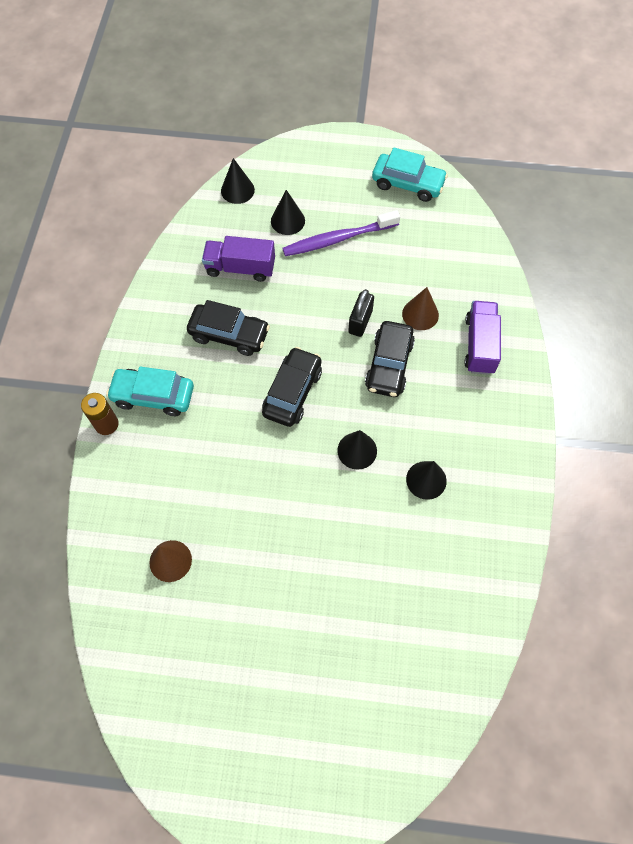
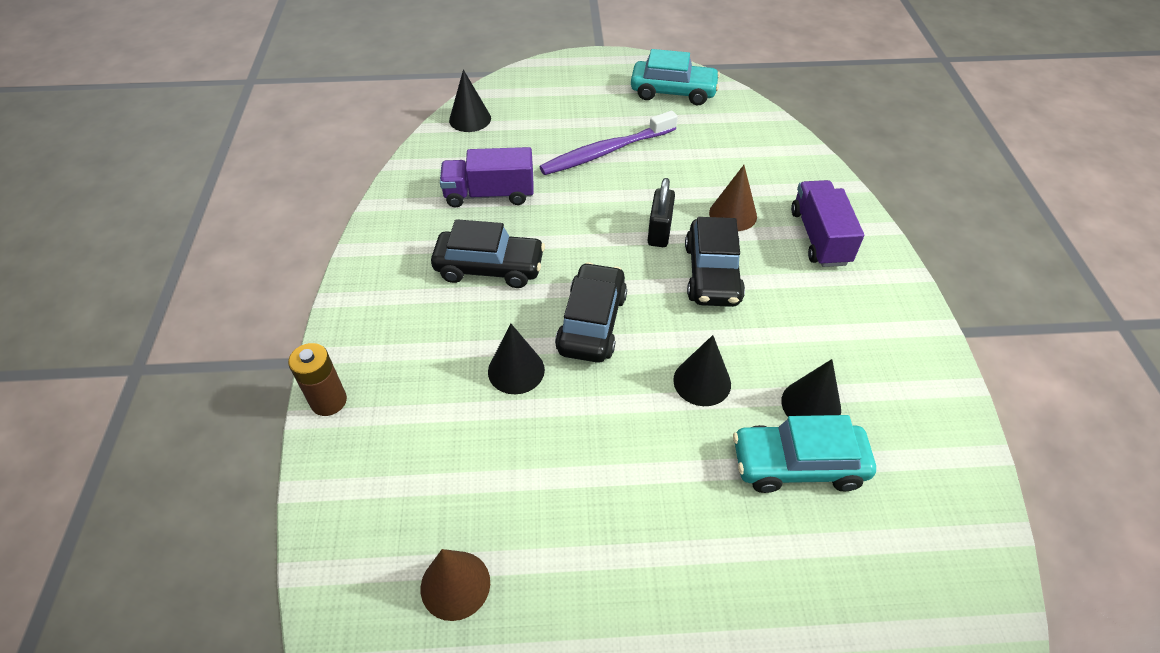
camera: 10 degrees left, 15 degrees down
(153, 396) = (394, 355): turquoise car -> turquoise car (798, 465)
(287, 221) = (539, 141): black cone -> black cone (516, 370)

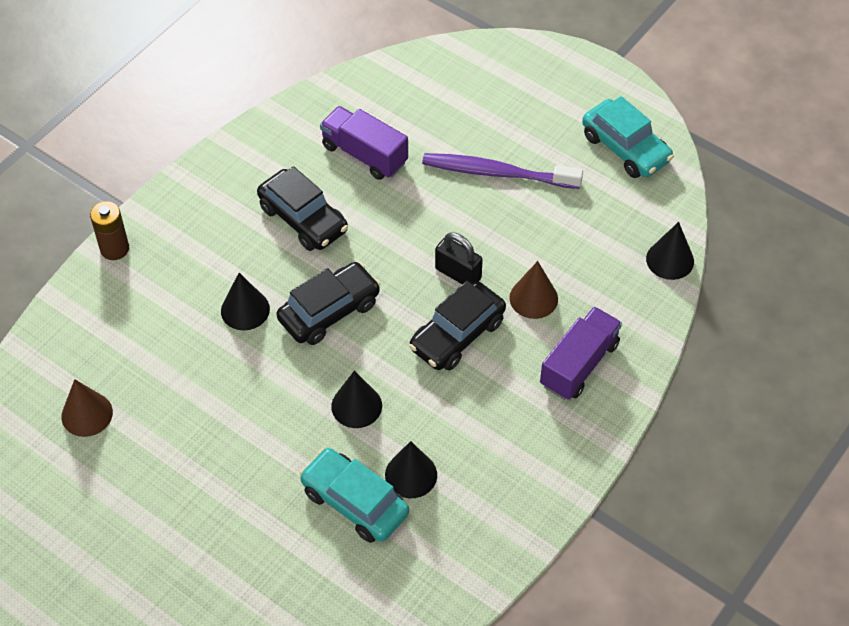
camera: 40 degrees right, 5 degrees up
(470, 119) = (420, 69): black cone -> black cone (670, 260)
(659, 232) = (458, 273): black padlock -> black padlock turned 75 degrees clockwise

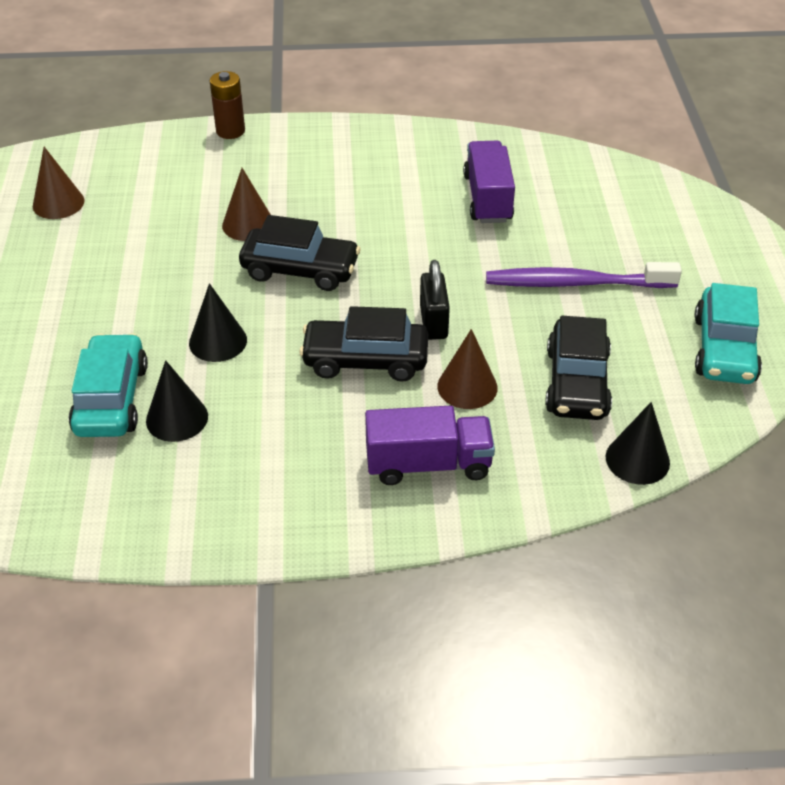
camera: 50 degrees right, 10 degrees down
(245, 309) = (248, 224): black cone -> brown cone
(303, 219) = (377, 203): black car -> black car (577, 383)
(497, 173) = (576, 283): purple toothbrush -> purple toothbrush turned 60 degrees counterclockwise

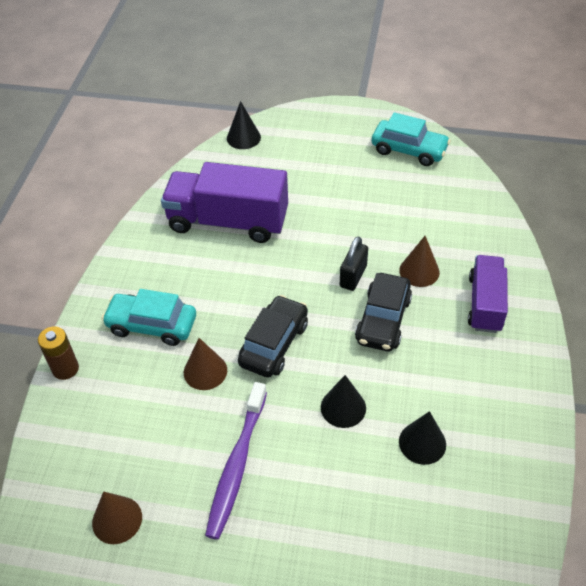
camera: 75 degrees left, 5 degrees up
(111, 399) = (393, 487): turquoise car -> turquoise car (152, 325)
(433, 322) = (353, 276): black padlock -> black padlock turned 75 degrees counterclockwise
(488, 198) = (228, 221): purple truck -> purple truck, size x1.61
(576, 283) = (333, 198): purple toothbrush -> purple toothbrush (237, 465)
(577, 383) = (425, 219): black car -> none
(637, 459) = (492, 208): black cone -> black cone (243, 137)

